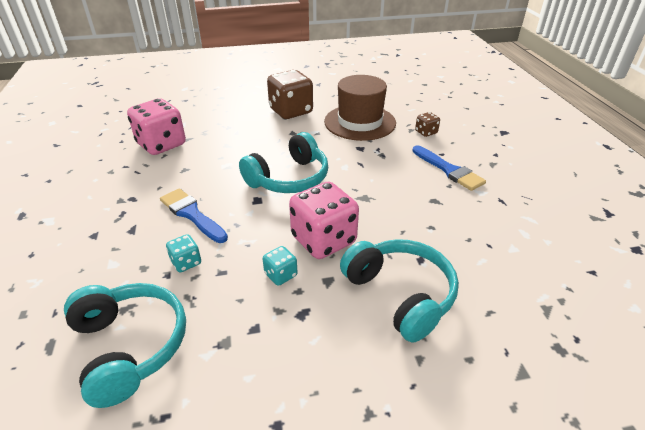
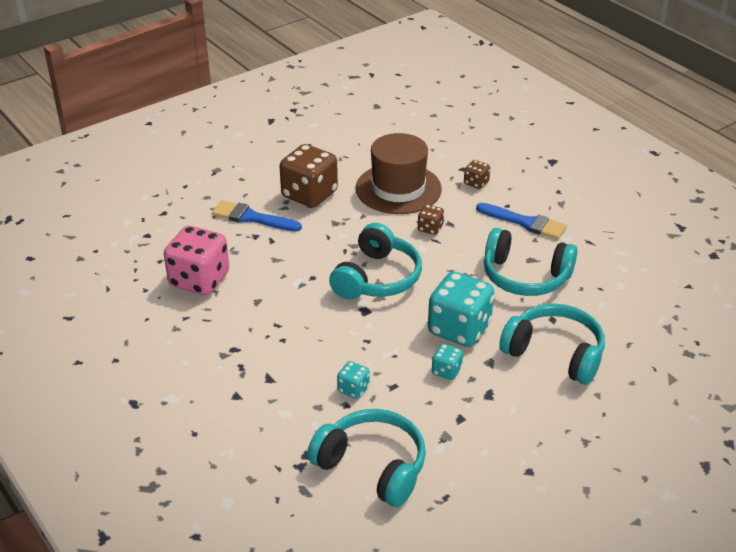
camera: 25 degrees left, 0 degrees up
(192, 214) = (314, 345): blue brush -> blue brush (252, 218)
(323, 240) = (459, 329): pink dice -> turquoise dice
(363, 154) = (430, 228): none -> brown dice
(419, 213) = (525, 276): none -> turquoise headphones

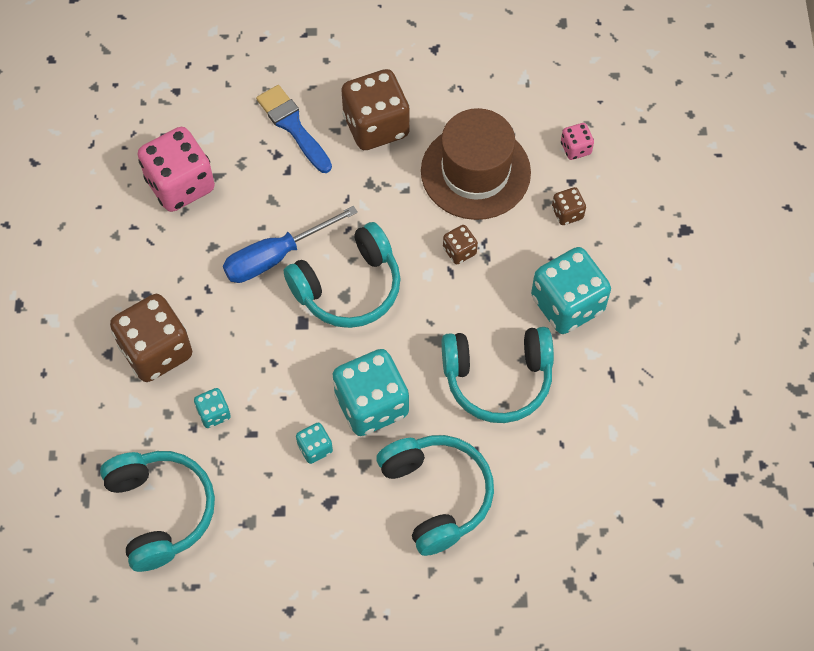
camera: 35 degrees right, 25 degrees up
(273, 376) = (156, 351): none -> brown dice
(309, 285) = (275, 256): none -> blue screwdriver
(447, 154) = (575, 148): none -> pink dice
(525, 222) = (567, 304): blue brush -> turquoise dice
(525, 276) = (498, 379): turquoise headphones -> turquoise headphones turned 60 degrees counterclockwise

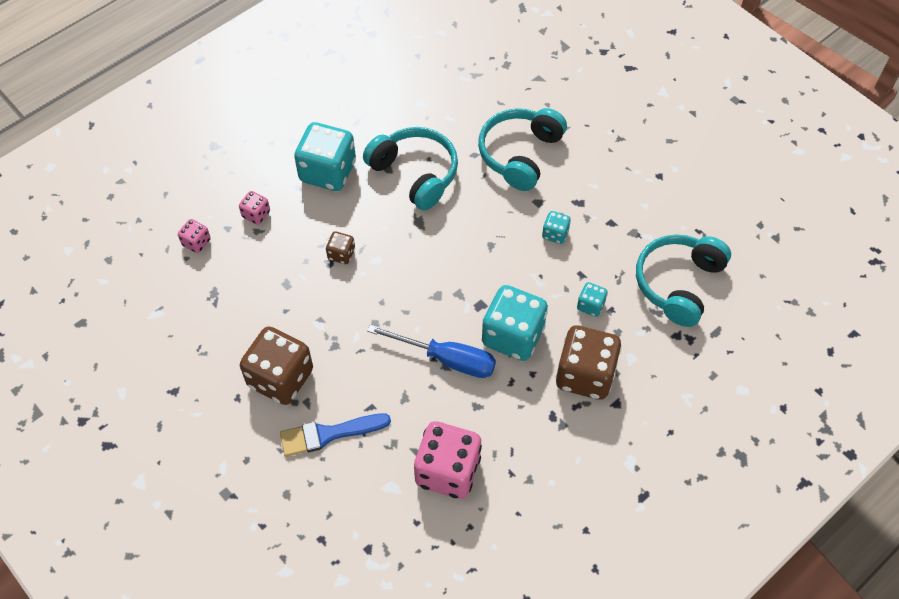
camera: 130 degrees left, 5 degrees down
(293, 126) = (328, 434): blue brush -> blue brush turned 60 degrees clockwise
(348, 287) = (428, 297): turquoise headphones -> none
(371, 405) = (497, 225): turquoise dice -> turquoise dice (513, 336)
(475, 172) = (268, 288): brown hat -> none
(567, 213) = (256, 214): brown dice -> pink dice

